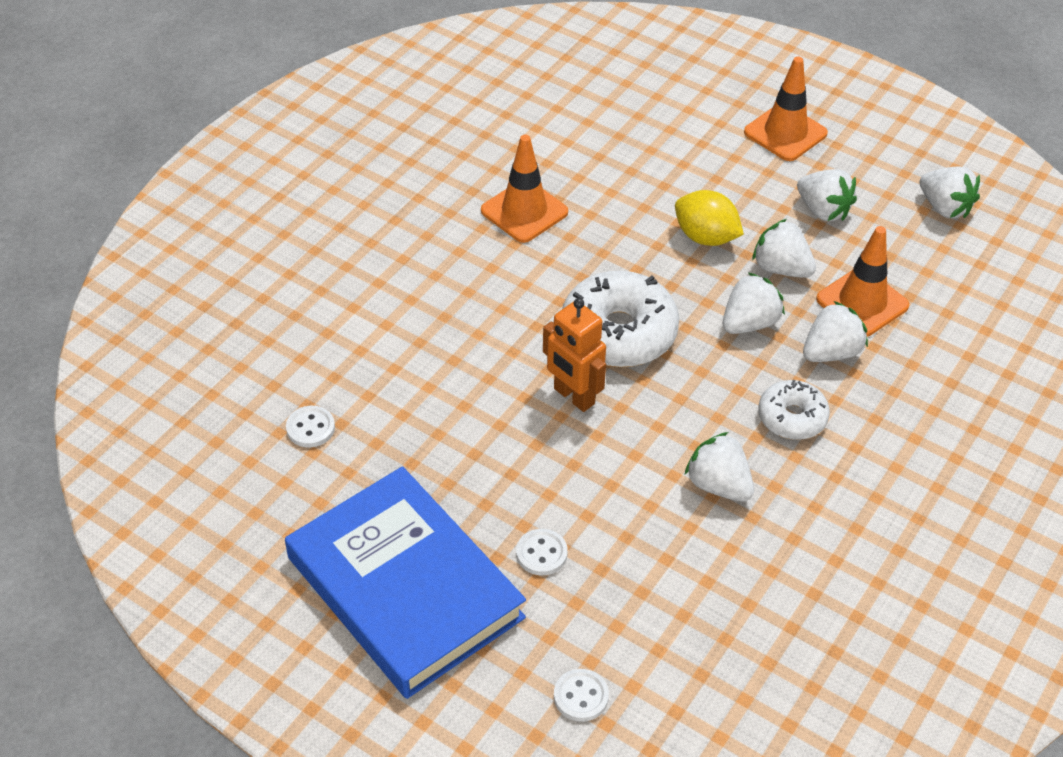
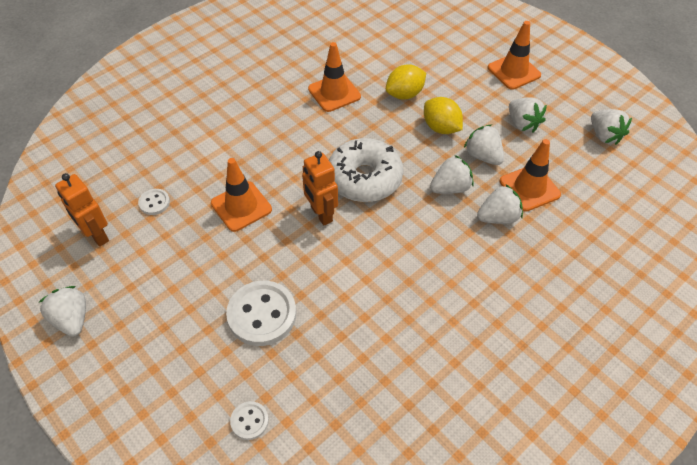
camera: 15 degrees right, 5 degrees up
(241, 493) = (97, 235): none -> orange robot
(404, 588) = (168, 318): blue book -> none
(448, 408) = (241, 206): none -> orange traffic cone
(541, 553) = (262, 314): white button -> white button, size x2.02
(633, 195) = (404, 94): none -> yellow lemon
(718, 485) = (393, 292): white strawberry -> white strawberry (72, 319)
(792, 417) = (457, 256): white donut -> none

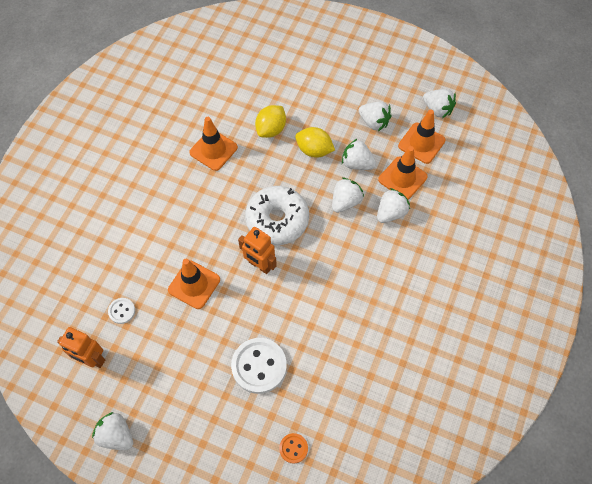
camera: 25 degrees left, 10 degrees up
(249, 421) = (293, 448): white button -> orange button
(514, 71) = (346, 74): orange traffic cone -> orange traffic cone (421, 143)

